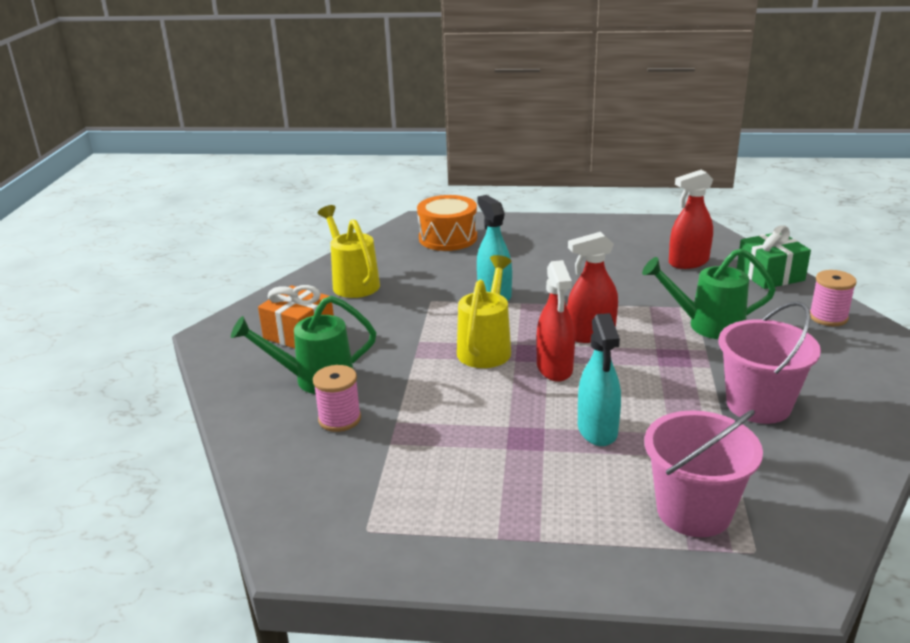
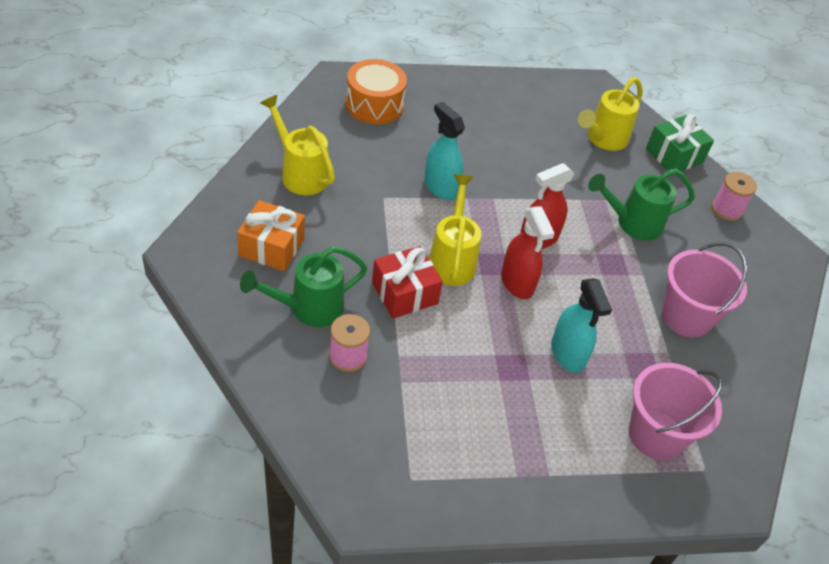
camera: 20 degrees left, 20 degrees up
(423, 372) = (404, 293): none -> red gift
(688, 262) = (603, 139): red spray bottle -> yellow watering can

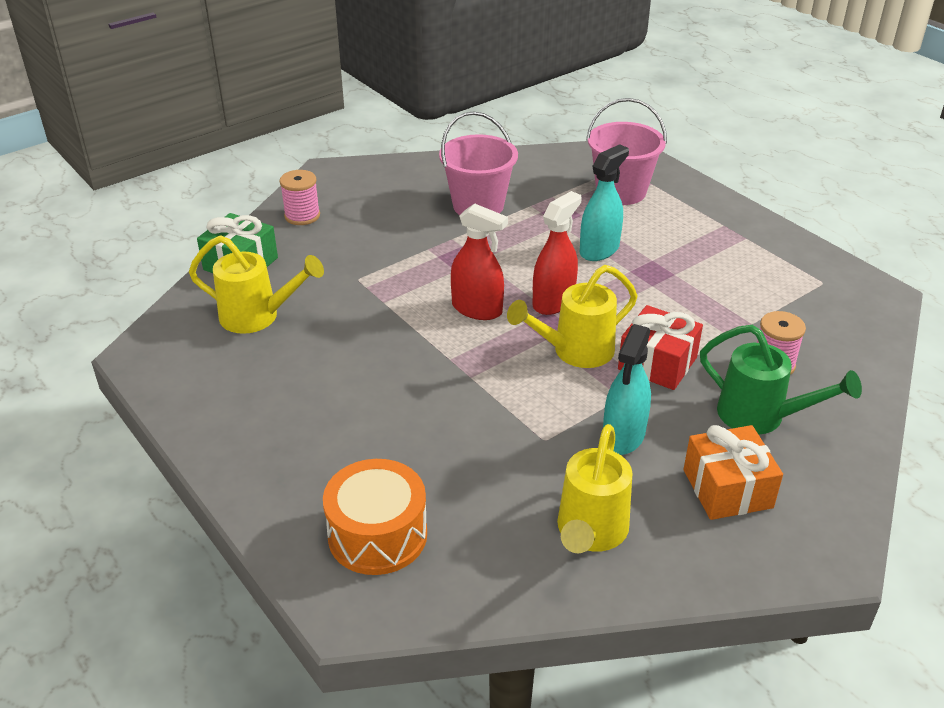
camera: 115 degrees left, 10 degrees down
(440, 187) = (476, 403): turquoise spray bottle -> turquoise spray bottle (623, 436)
(633, 223) = (385, 261): green watering can -> none

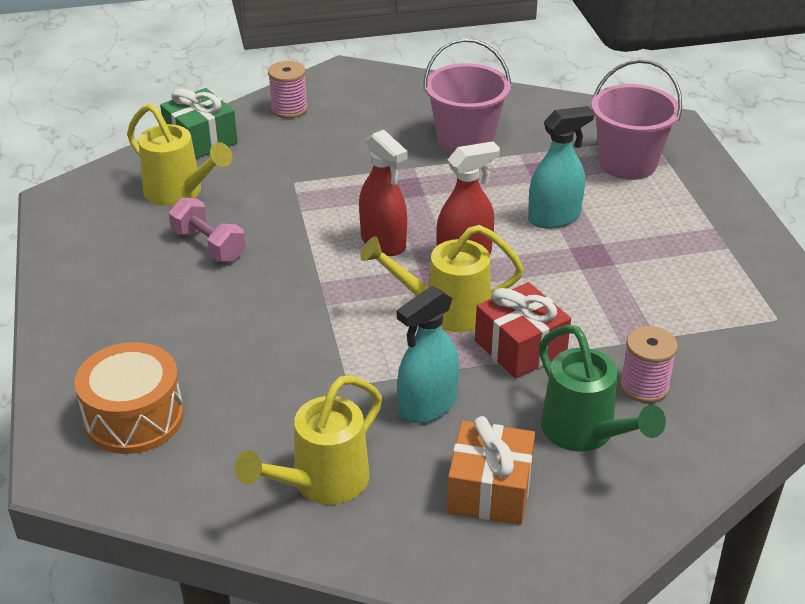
camera: 25 degrees right, 0 degrees up
(323, 357) = (208, 246): none -> pink dumbbell

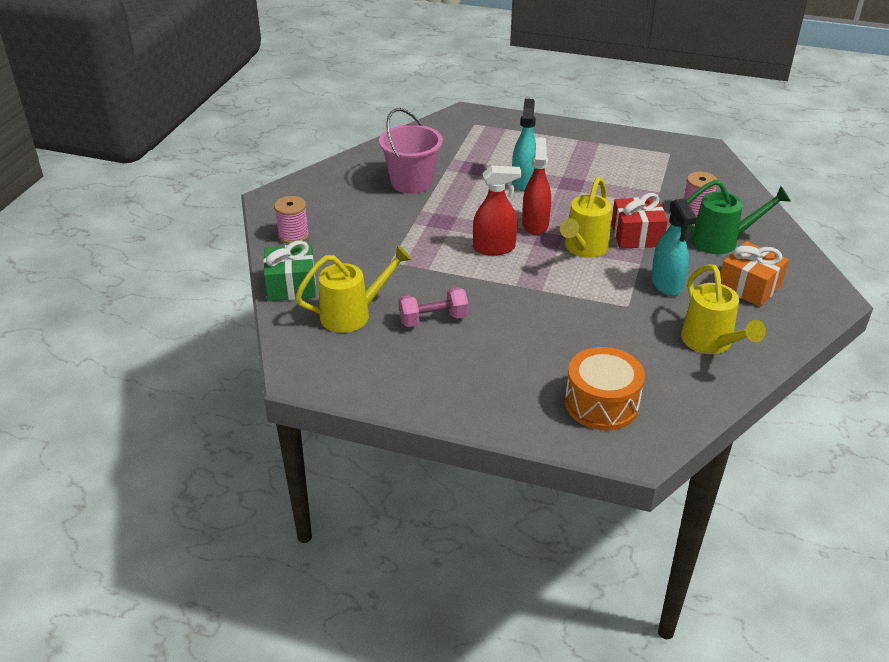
camera: 60 degrees left, 0 degrees up
(627, 163) = (493, 140): pink bucket -> none

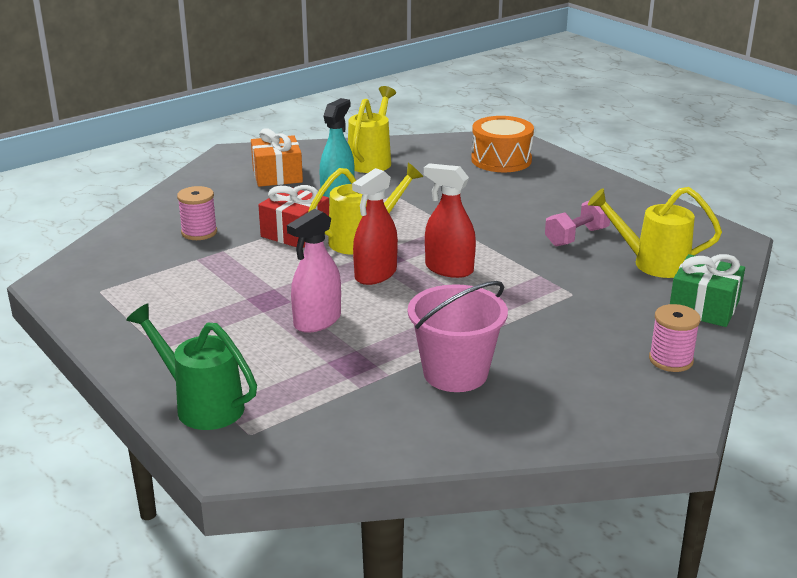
camera: 145 degrees left, 10 degrees down
(433, 319) = (576, 237): pink dumbbell -> pink dumbbell turned 60 degrees counterclockwise
(524, 182) = (317, 321): turquoise spray bottle -> pink spray bottle
(721, 241) = (232, 205): green watering can -> green watering can (202, 405)

